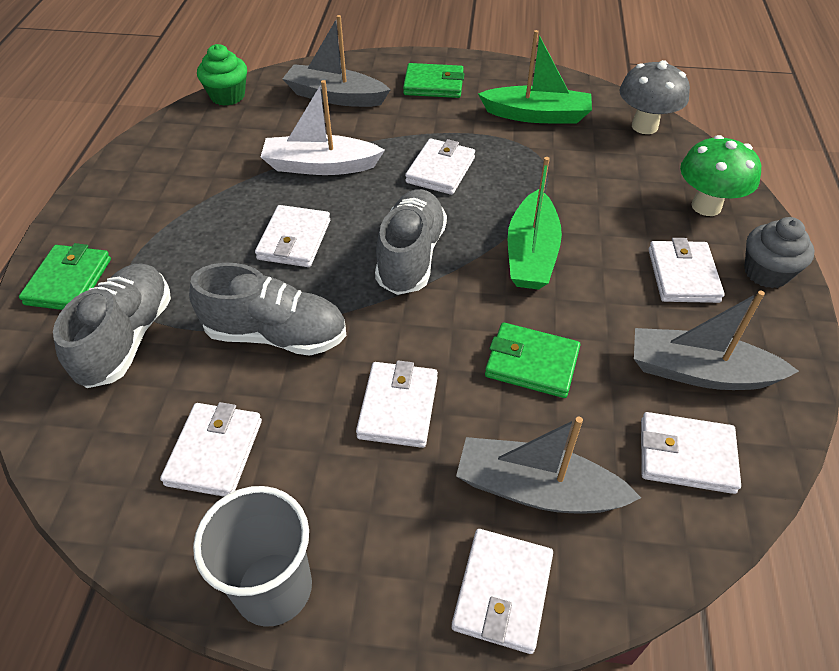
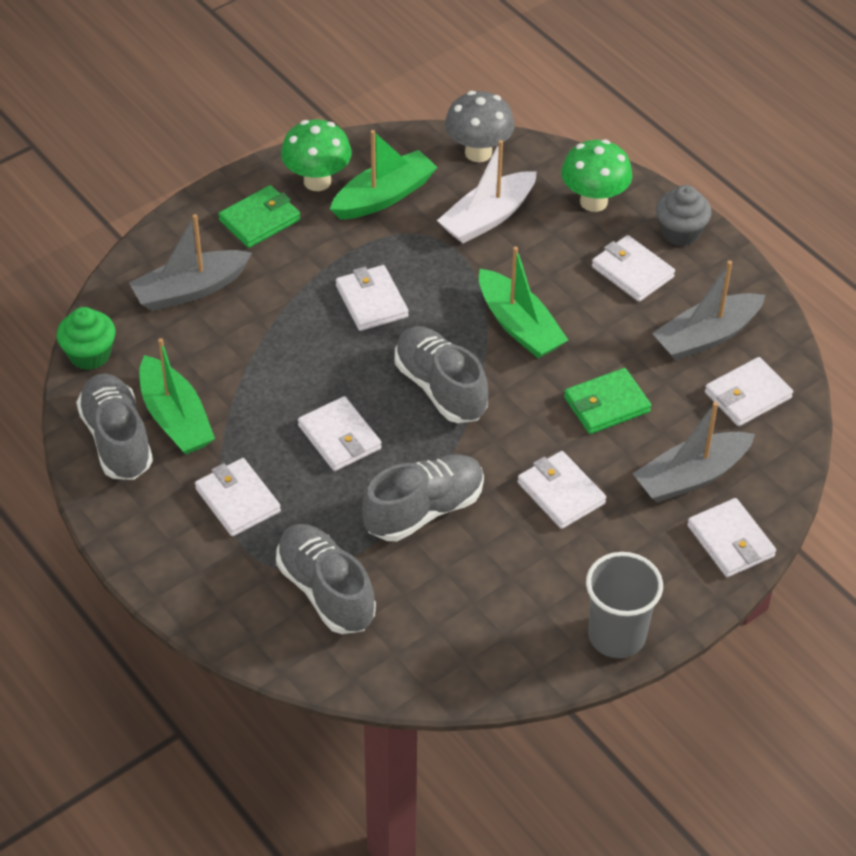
camera: 45 degrees left, 0 degrees up
(69, 281) = (217, 592): green wallet -> none
(167, 149) = (117, 440): none -> grey shoe
(214, 452) = (488, 604): white wallet -> white wallet (237, 500)
(216, 159) = (175, 418): none -> green boat
(320, 166) = (272, 364): white boat -> white boat (487, 217)
(502, 84) = (317, 181): none -> green mushroom

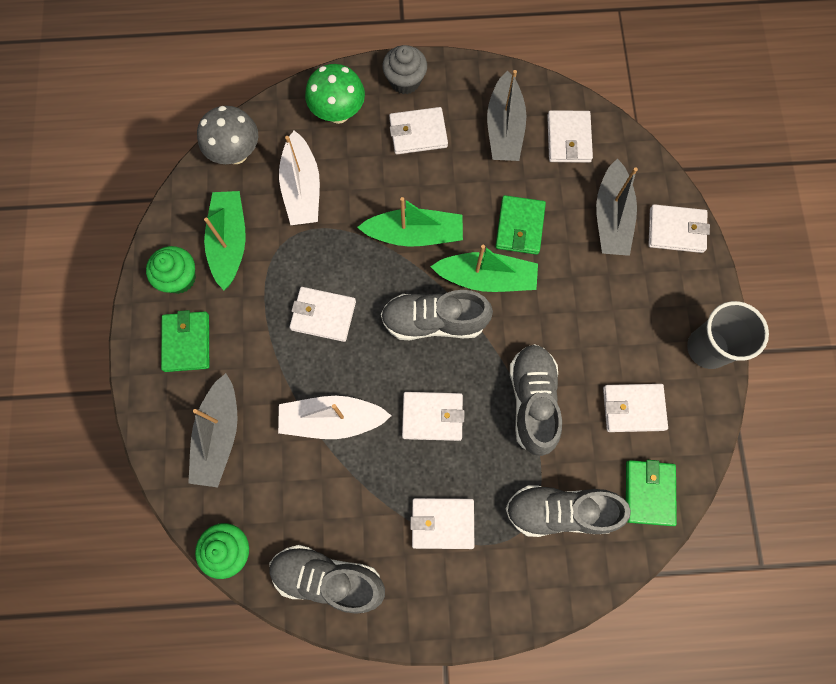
camera: 55 degrees left, 25 degrees up
(175, 418) = (336, 522): green boat -> green boat (486, 278)
(272, 363) = (332, 420): none -> white boat
(317, 181) = (179, 278): green mushroom -> green cupcake
(407, 659) = (649, 493): none -> green wallet
(561, 493) = (574, 305): white wallet -> white wallet (633, 408)

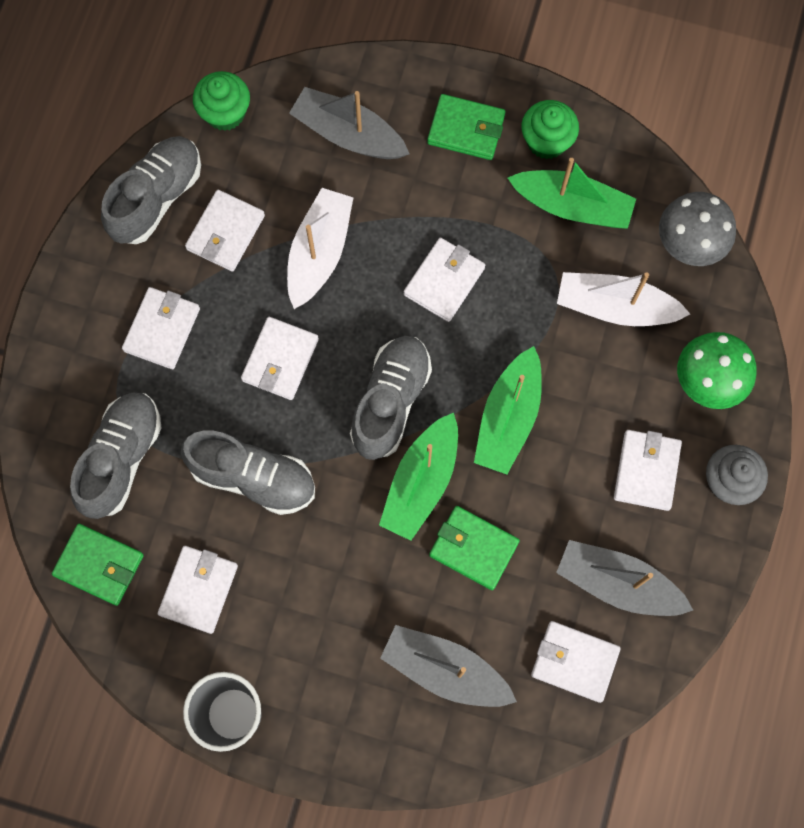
camera: 110 degrees right, 0 degrees up
(676, 230) = (398, 747): white wallet -> white wallet (225, 232)

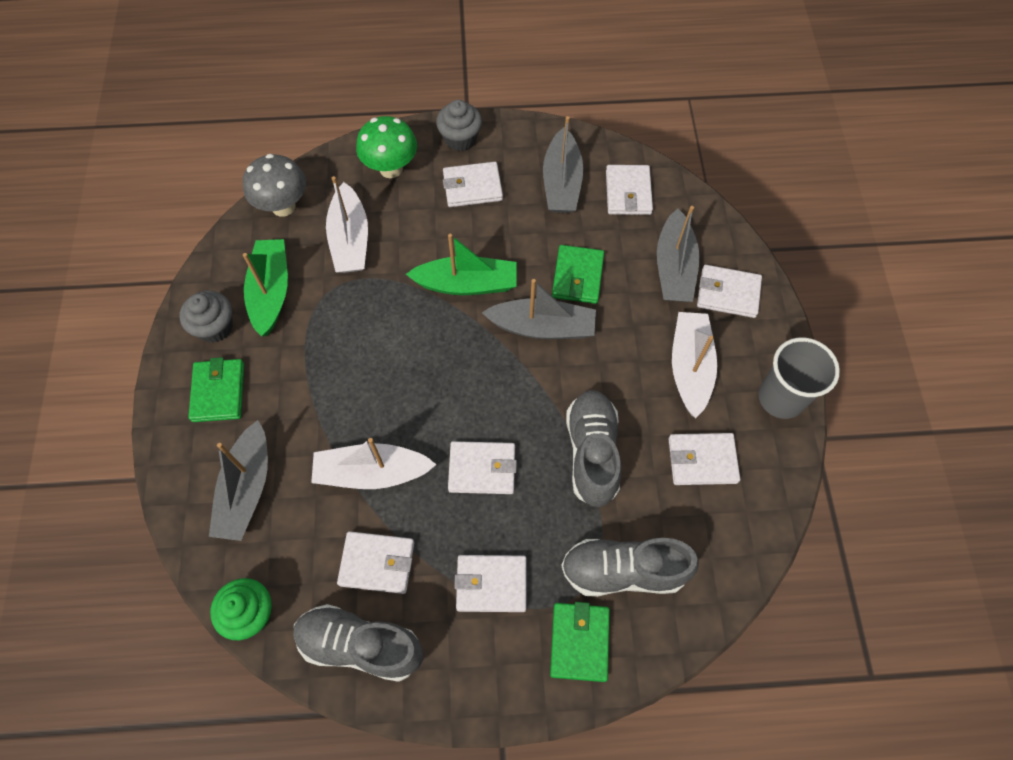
camera: 110 degrees left, 10 degrees down
(99, 565) = (722, 551): green wallet -> green wallet (579, 642)
(309, 627) = (690, 367): none -> white boat
(390, 401) = (486, 370): grey shoe -> none
(421, 482) = (542, 327): green boat -> grey boat
(444, 281) = (367, 364): white wallet -> white wallet (728, 293)
(546, 141) = (215, 327): green cupcake -> grey cupcake

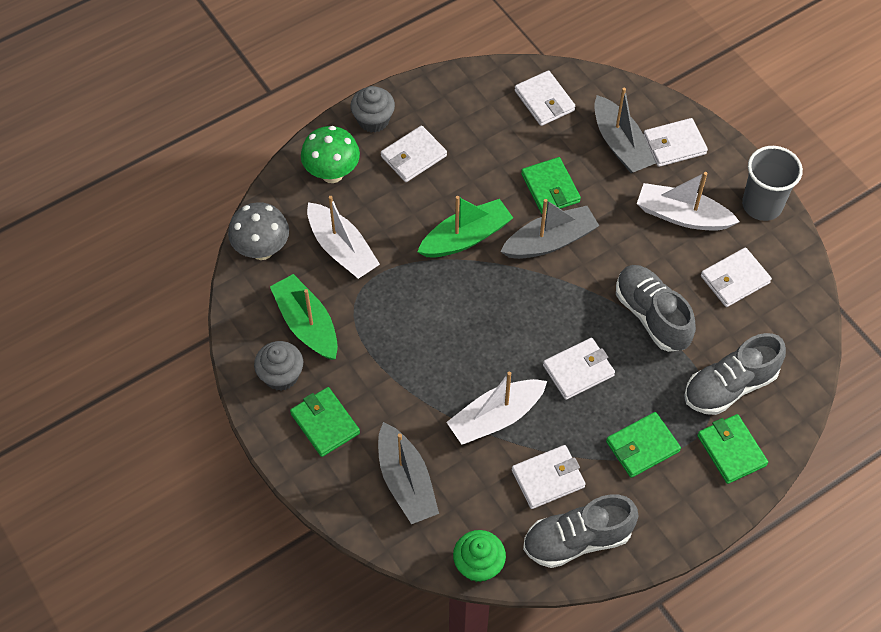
camera: 30 degrees left, 5 degrees down
(491, 584) = (642, 446): white wallet -> green wallet
(561, 182) = (485, 118): grey boat -> none
(690, 367) = (682, 216): white boat -> white boat turned 45 degrees counterclockwise

